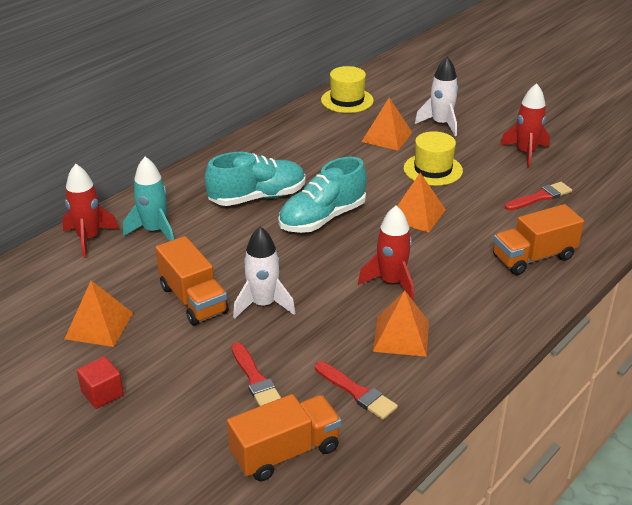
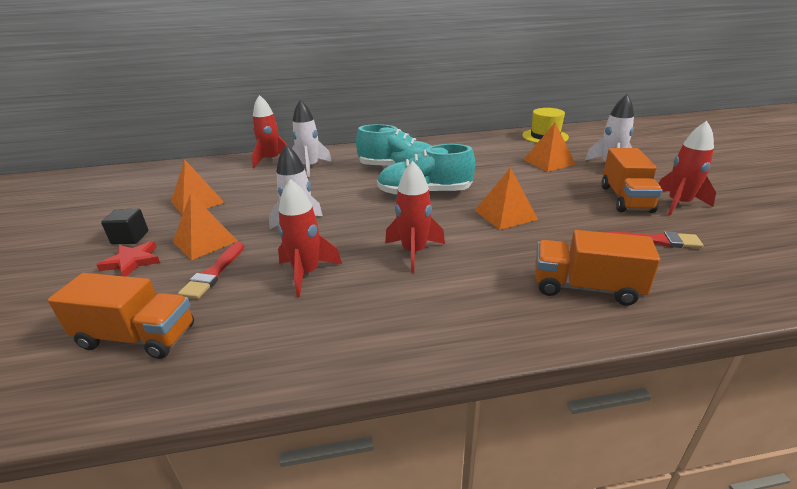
camera: 40 degrees right, 5 degrees down
(102, 393) = (130, 238): red cube -> black cube
(154, 231) = (310, 167): turquoise rocket -> white rocket
(156, 410) = (132, 261): none -> red star
(193, 300) = (266, 209): orange truck -> orange truck (625, 199)
(334, 340) = (307, 273): none -> red rocket
(357, 392) = (258, 321): red brush -> none
(401, 336) = (361, 295): orange pyramid -> orange pyramid (205, 241)
(433, 169) = (562, 190): yellow hat -> none

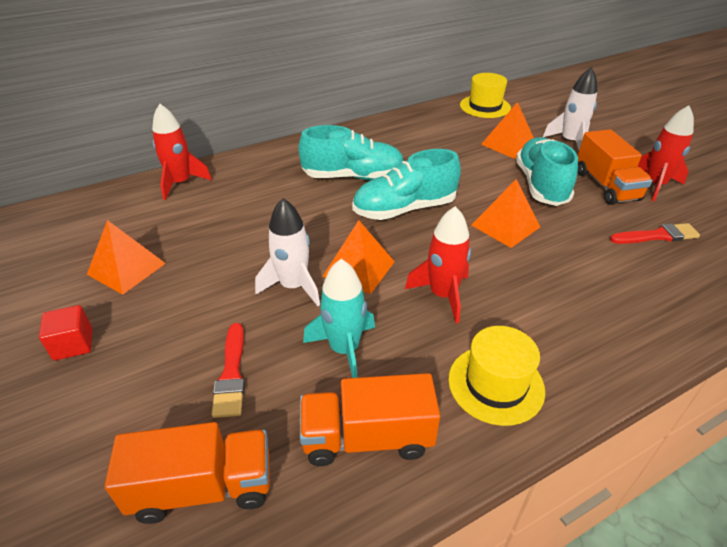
camera: 20 degrees left, 10 degrees up
(130, 238) = (73, 344): black cube -> red cube
(132, 261) = (107, 381): red star -> none
(205, 241) = (184, 329): orange pyramid -> orange pyramid (359, 268)
(307, 273) = (344, 349): red rocket -> turquoise rocket
(310, 167) = (240, 188): white rocket -> none
(414, 321) = (496, 384): none -> yellow hat
(560, 191) = (541, 185): none -> turquoise shoe
(585, 287) = (627, 305): orange truck -> orange truck (367, 438)

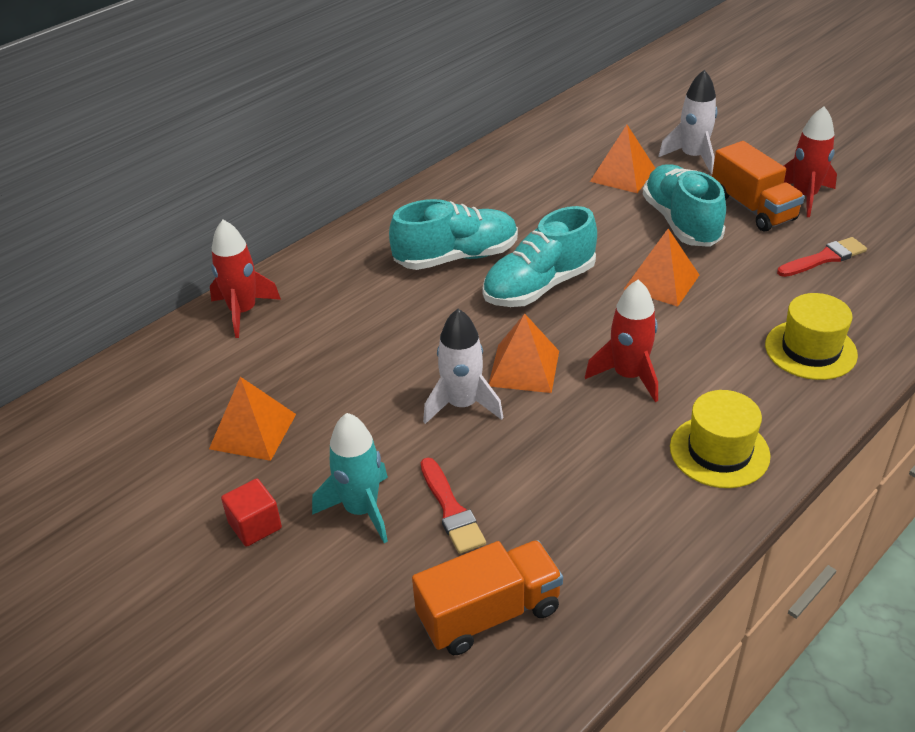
camera: 15 degrees left, 0 degrees up
(344, 349) = (554, 456): turquoise rocket -> turquoise rocket (361, 510)
(367, 438) = (620, 530): orange truck -> none
(485, 106) = (571, 125): yellow hat -> yellow hat (810, 350)

